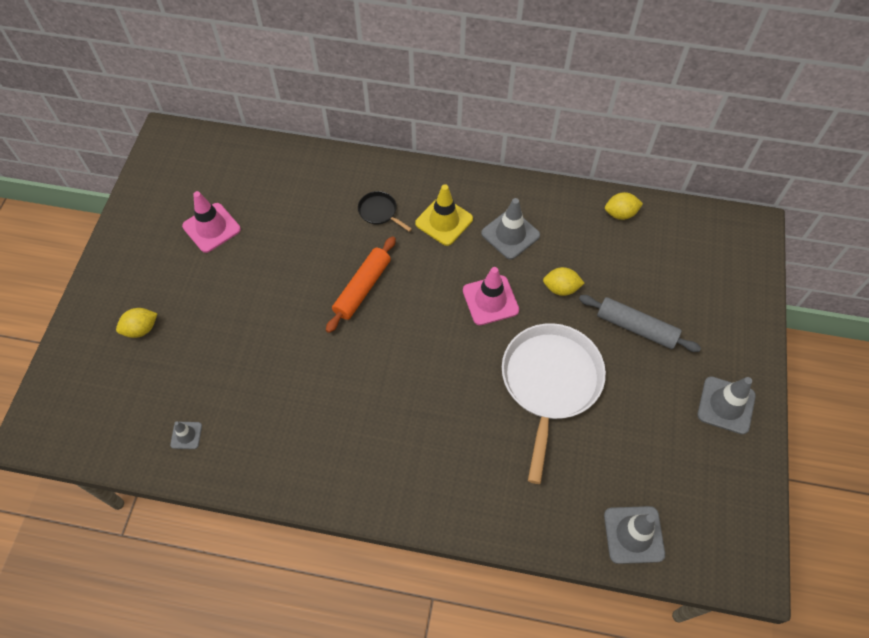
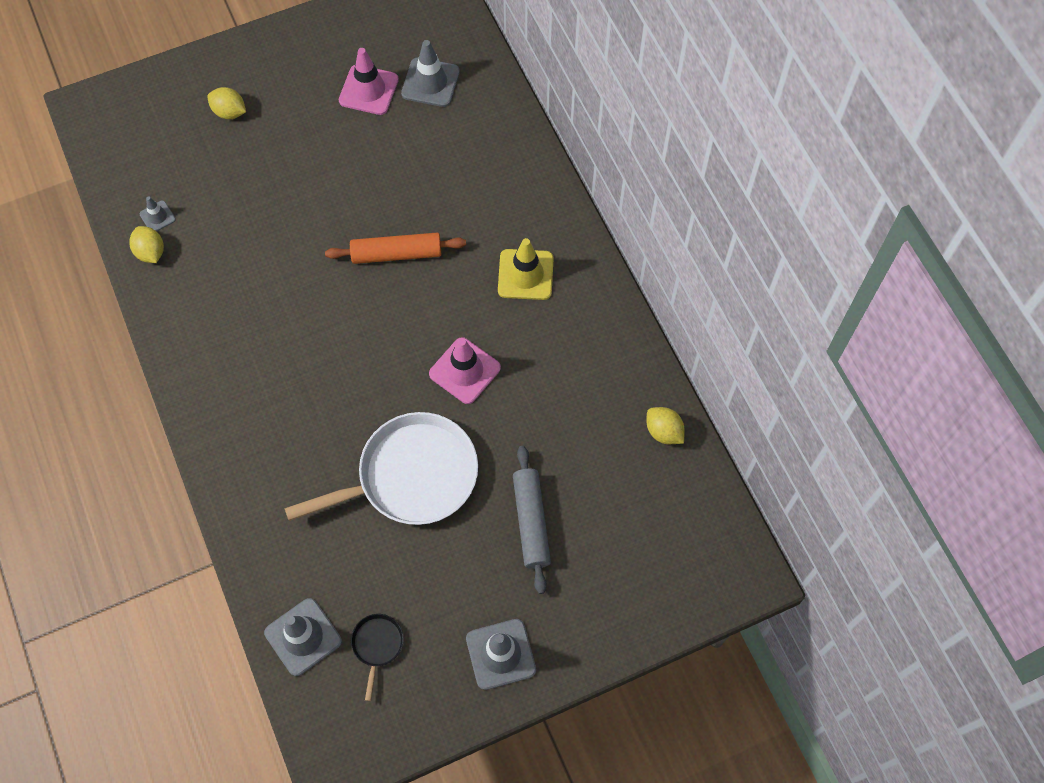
camera: 55 degrees right, 5 degrees up
(379, 212) = (492, 212): black pan -> black pan (377, 645)
(510, 234) = (556, 343): grey traffic cone -> grey traffic cone (430, 82)
(561, 288) = (526, 426): yellow lemon -> yellow lemon (150, 252)

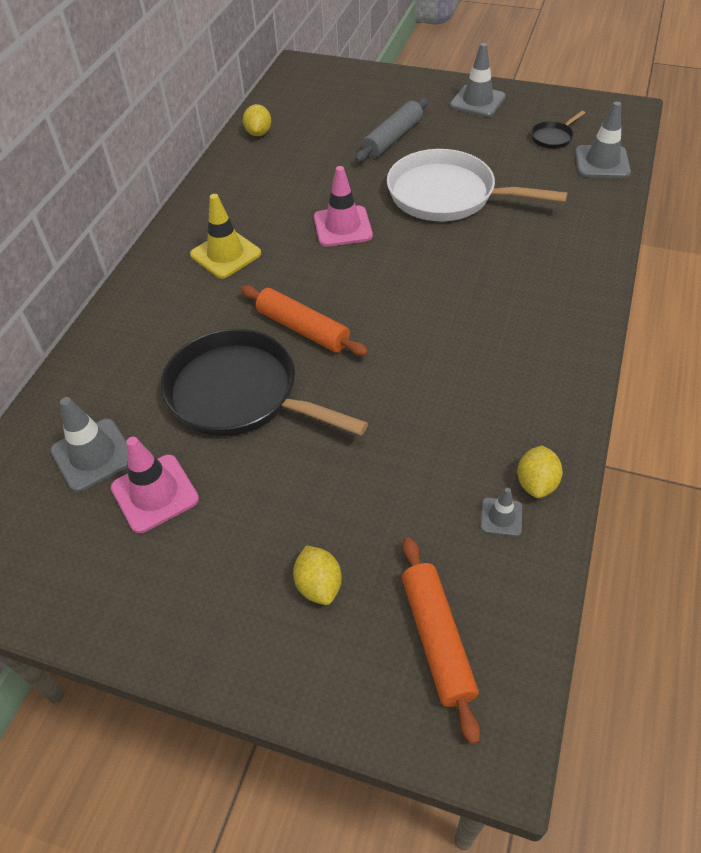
camera: 135 degrees left, 15 degrees down
(147, 131) = (436, 639): none -> orange rolling pin
(387, 178) = (240, 394): none -> black pan

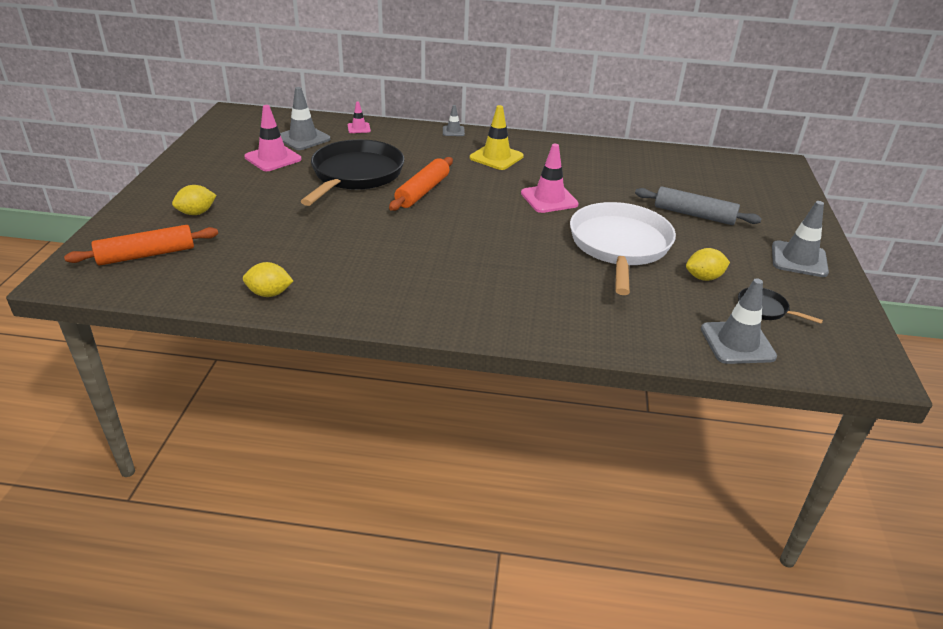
camera: 75 degrees right, 15 degrees down
(81, 385) = (359, 128): none -> pink traffic cone
(258, 133) = (658, 155): yellow lemon -> yellow lemon (704, 277)
(501, 517) = (239, 278): grey traffic cone -> grey traffic cone (453, 131)

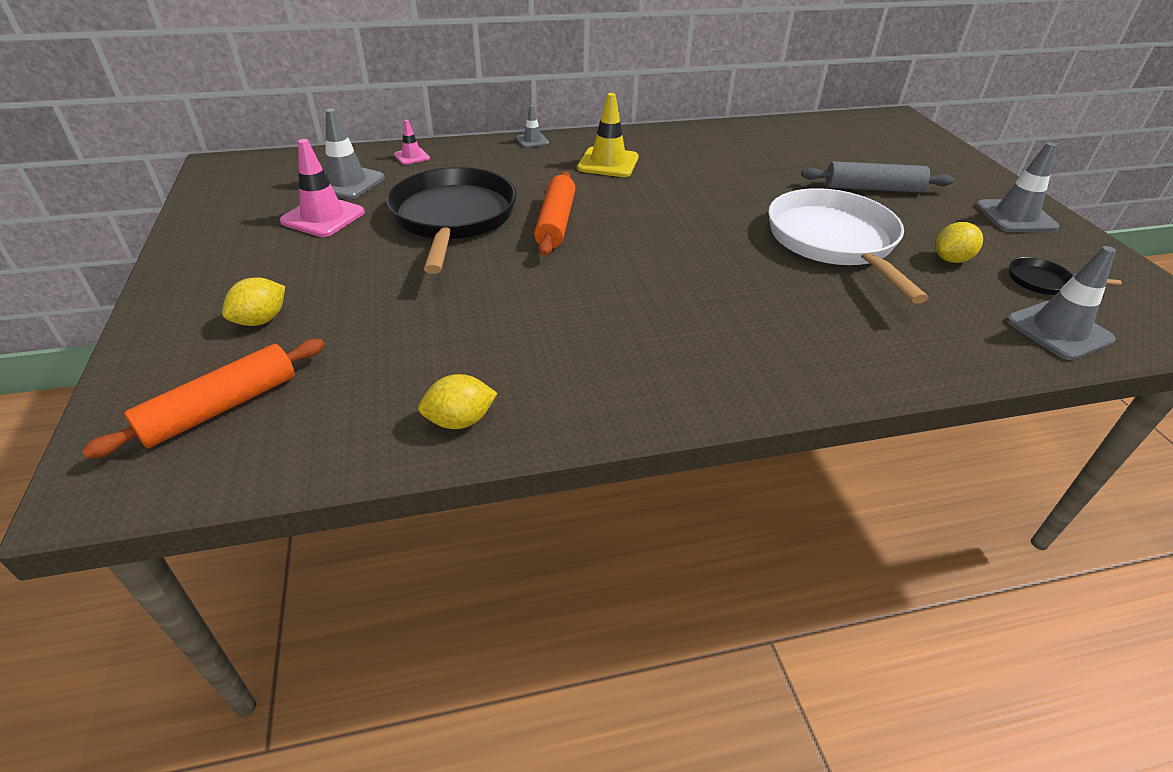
camera: 20 degrees left, 5 degrees up
(549, 199) = (709, 201): pink traffic cone -> none

